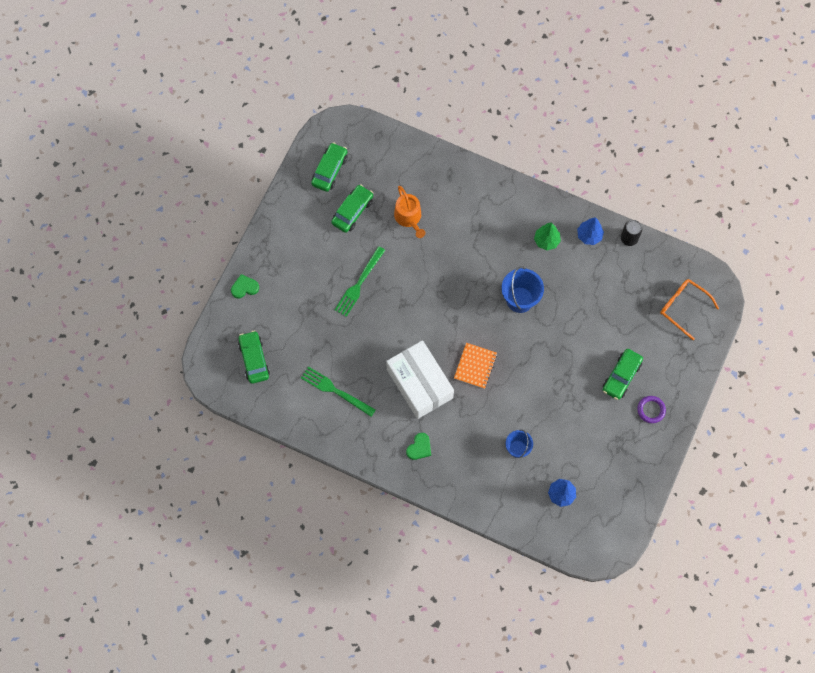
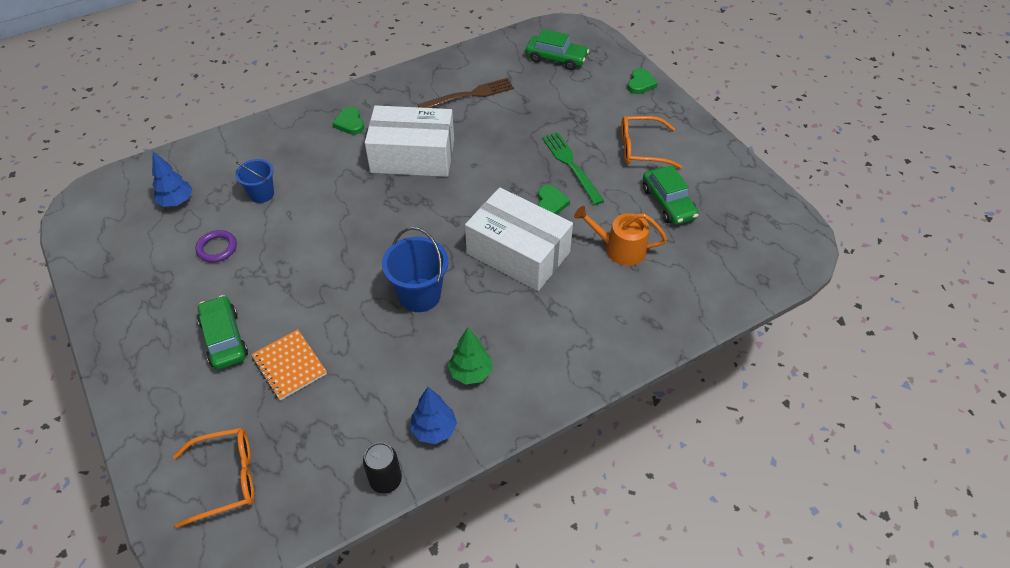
camera: 125 degrees right, 20 degrees down
(313, 251) = (642, 149): none -> orange glasses
(329, 170) = (740, 209): green car -> none
(335, 390) = (470, 94): green fork -> brown fork
(400, 275) = (550, 203): none -> green heart
(452, 269) = (518, 253): none -> white box
(475, 366) = (384, 209): orange notebook -> orange notebook (289, 366)
(651, 410) = (154, 342): purple ring -> purple ring (217, 248)

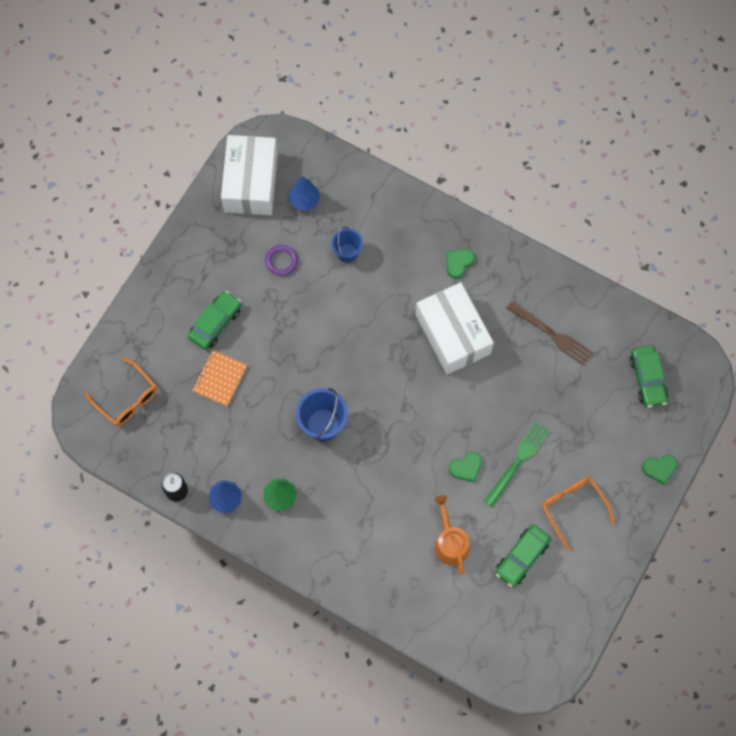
camera: 60 degrees right, 20 degrees up
(518, 253) = (402, 470): white box -> white box (251, 182)

